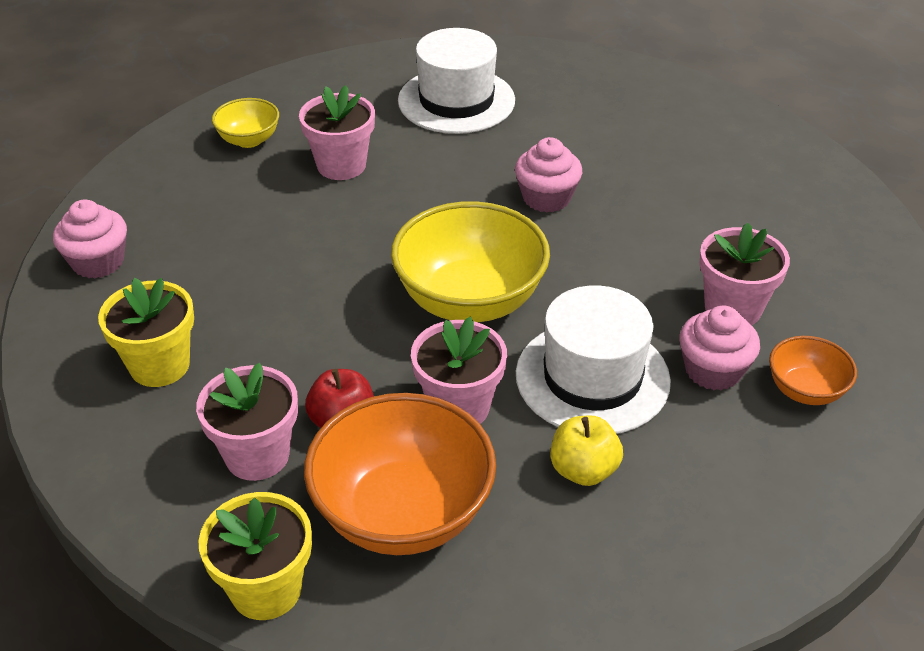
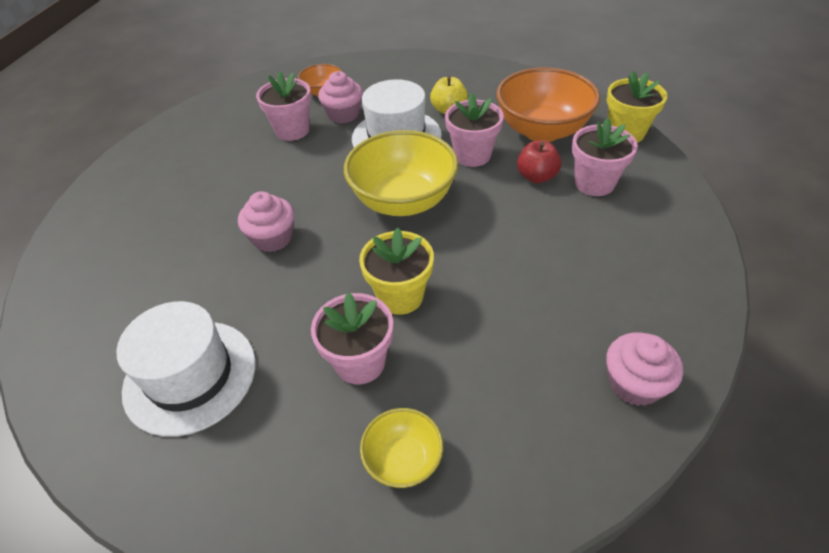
camera: 135 degrees left, 5 degrees up
(159, 365) = (624, 261): yellow flower pot -> yellow flower pot (400, 296)

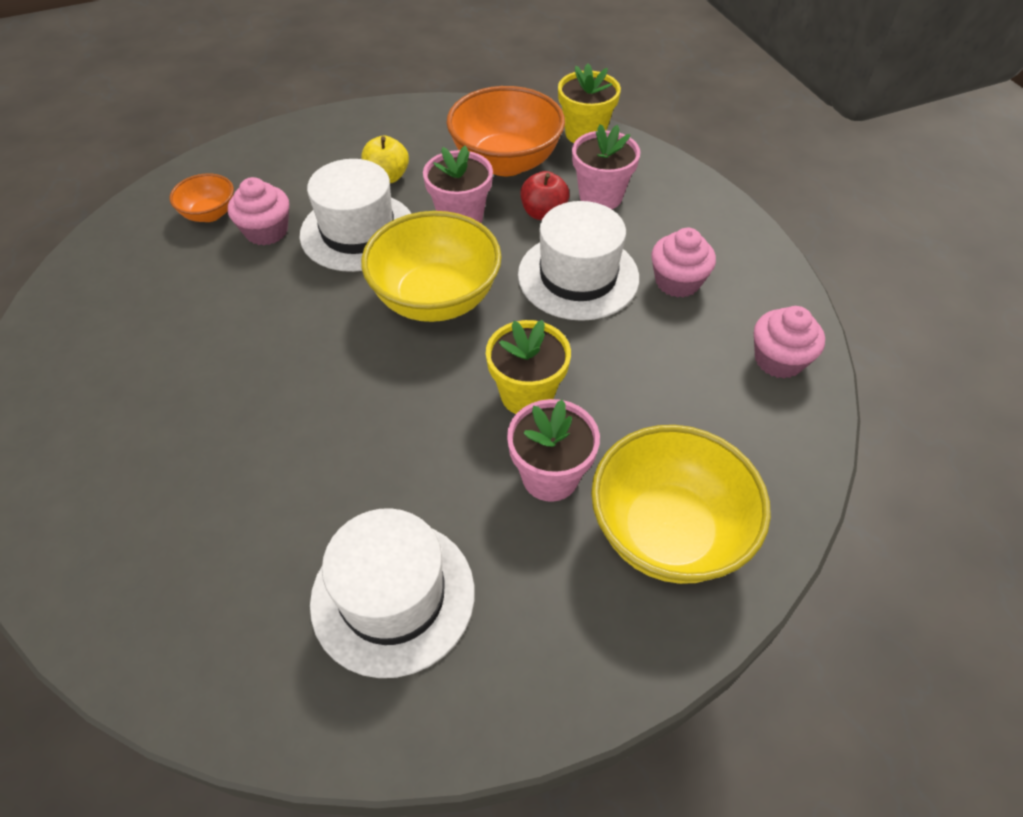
camera: 40 degrees left, 5 degrees up
(273, 238) = (331, 409): pink cupcake -> pink cupcake (677, 282)
(292, 130) = (220, 277): pink flower pot -> none
(403, 460) = (668, 532): yellow bowl -> yellow bowl, size x1.97
(520, 232) = (578, 276): none -> white hat

